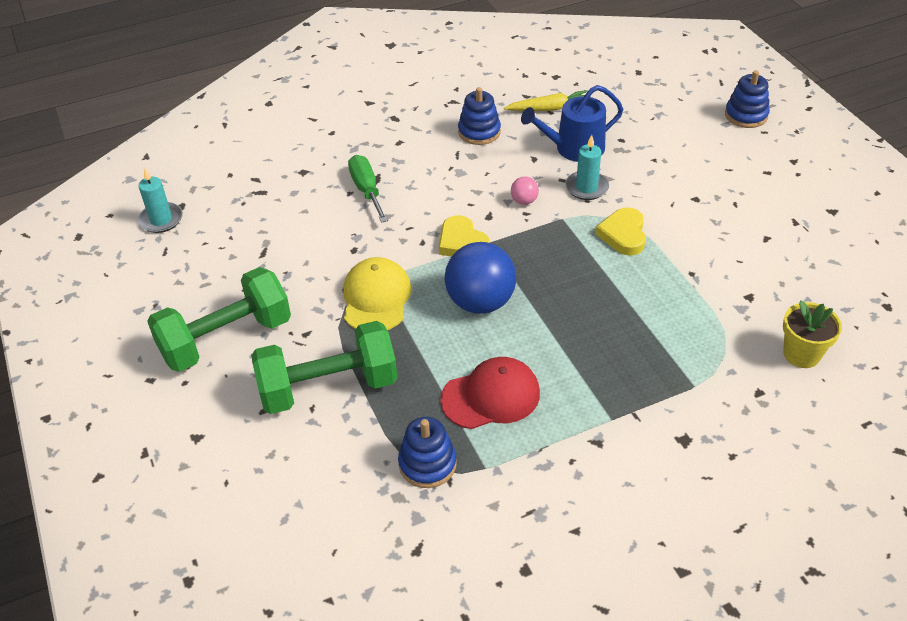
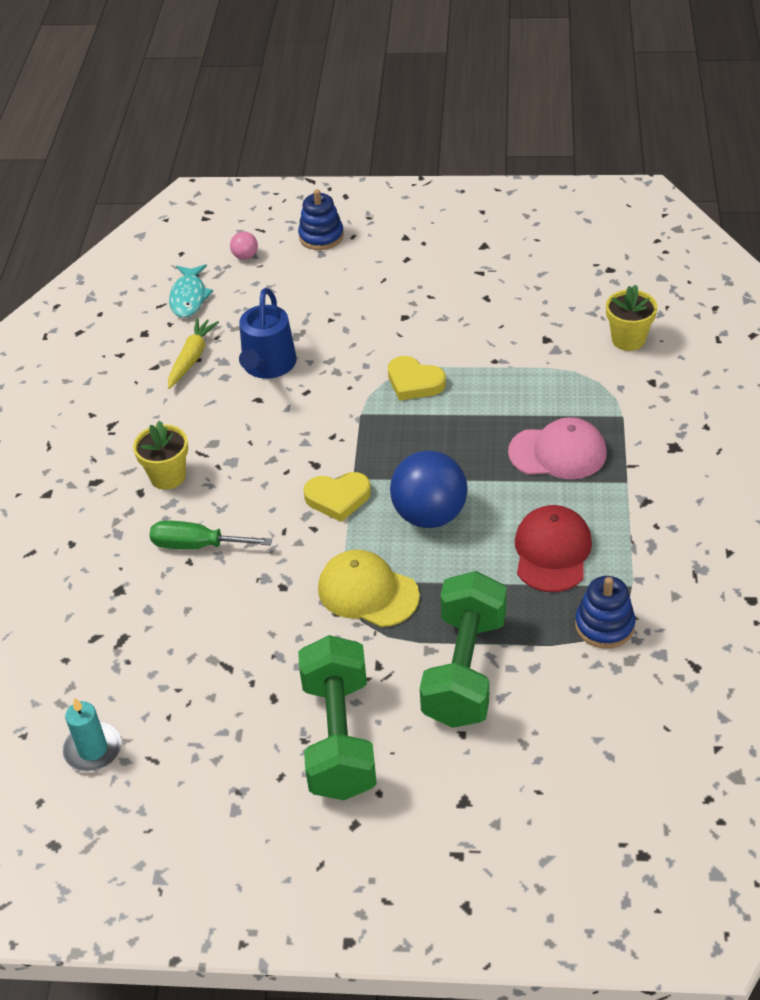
camera: 60 degrees left, 0 degrees up
(423, 148) = (168, 476): none -> yellow flower pot
(479, 132) = (181, 423): blue stacking toy -> none
(524, 201) = (314, 431): pink ball -> pink ball (245, 256)
(586, 187) = (331, 380): turquoise candle -> none
(612, 80) = (189, 297): none -> turquoise fish
(612, 357) = (558, 453): none -> pink cap

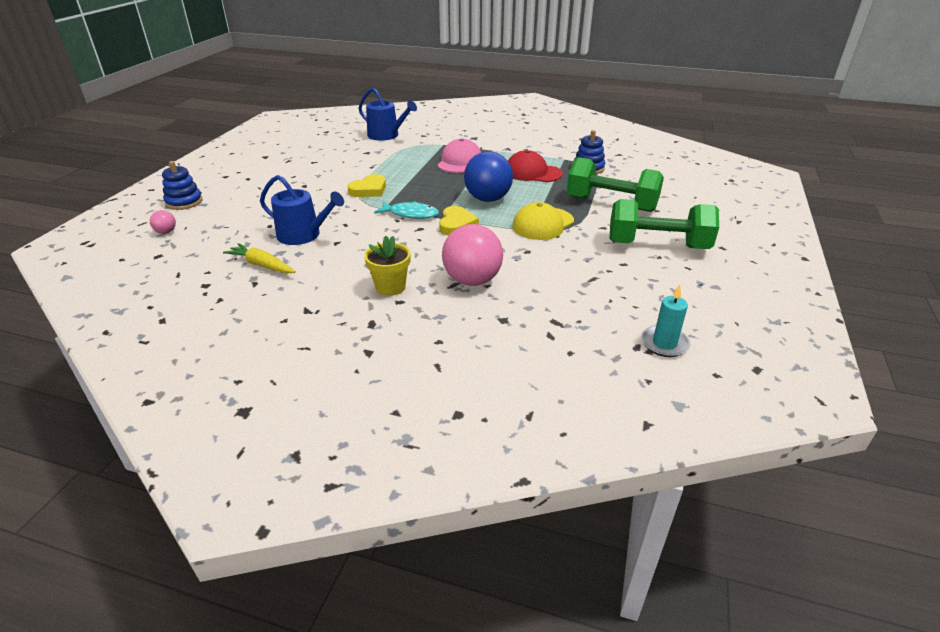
camera: 80 degrees left, 10 degrees down
(189, 297) = (184, 260): turquoise fish -> turquoise fish (410, 214)
(197, 545) = (472, 280): green screwdriver -> pink ball
(628, 339) = (386, 135): yellow flower pot -> blue watering can

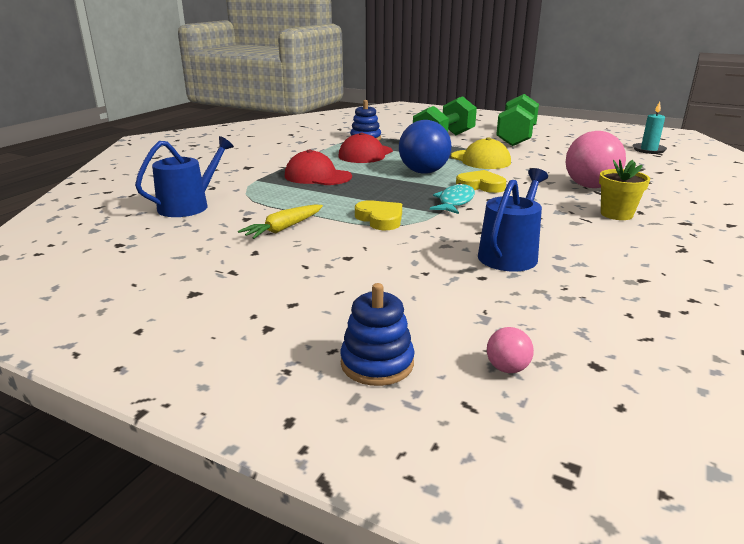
camera: 80 degrees left, 10 degrees down
(262, 265) = (597, 277): yellow carrot -> yellow carrot (284, 228)
(459, 161) = (317, 176): pink cap -> red cap

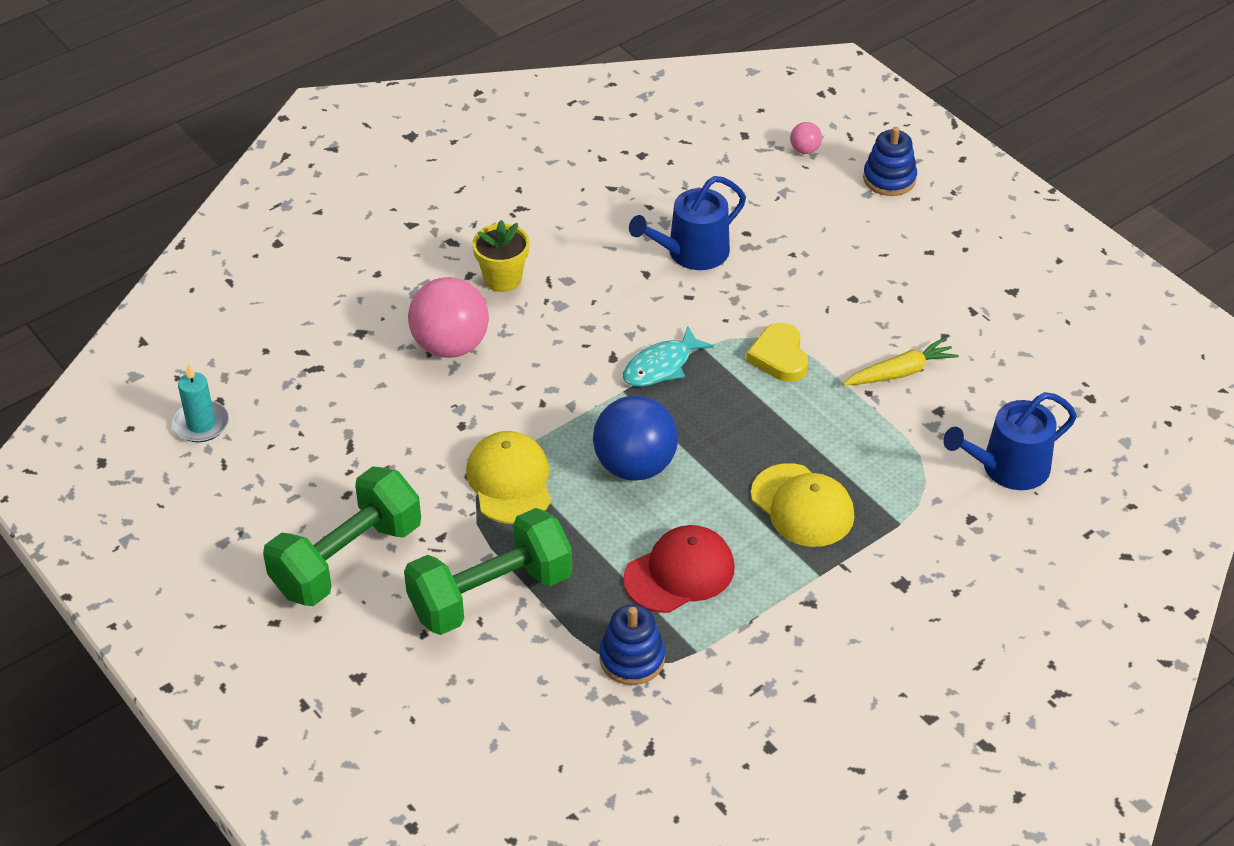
camera: 155 degrees left, 20 degrees up
(317, 176) = (802, 506): red cap -> yellow cap
(480, 186) = (591, 396): yellow heart -> none

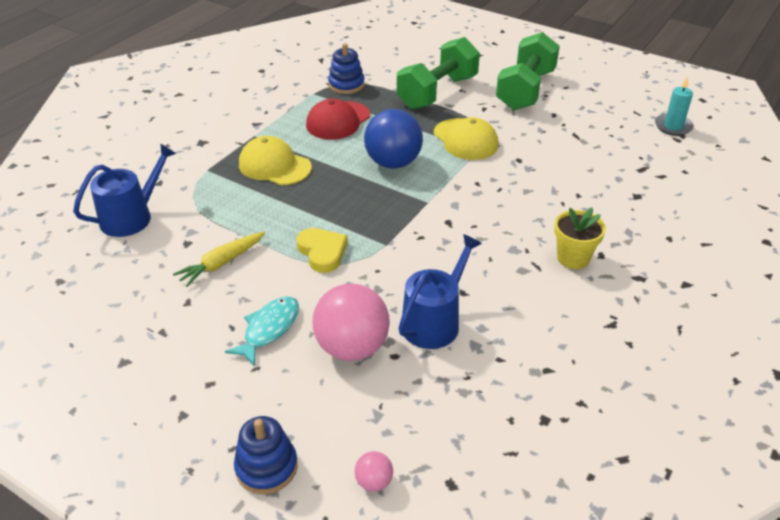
camera: 160 degrees right, 5 degrees down
(450, 346) = (568, 202): pink ball -> pink ball (352, 347)
(661, 366) = (409, 224): turquoise fish -> turquoise fish (269, 329)

